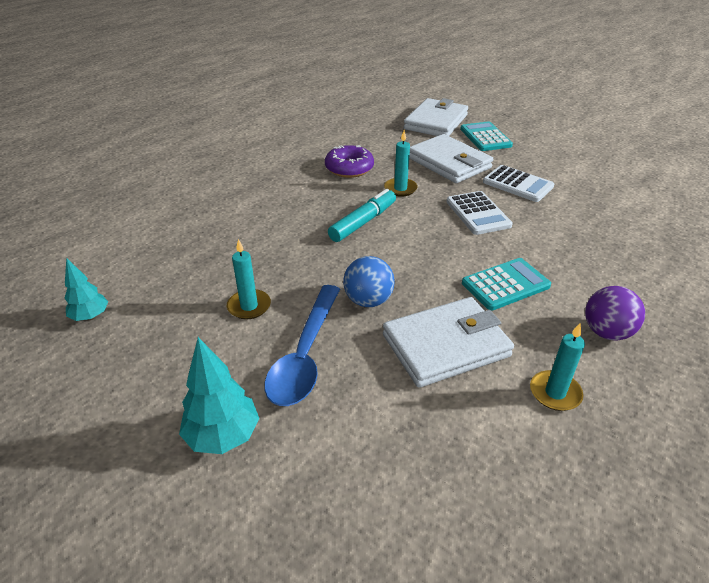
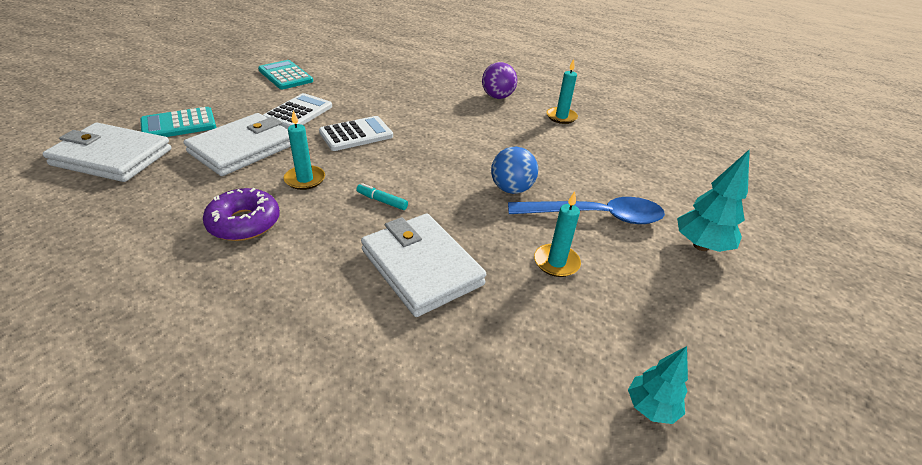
camera: 105 degrees left, 0 degrees up
(363, 222) = (382, 201): turquoise marker -> turquoise marker, size x0.53
(446, 345) = (544, 152): white wallet -> white wallet (421, 267)
(505, 285) = (462, 126): turquoise calculator -> turquoise calculator (285, 76)

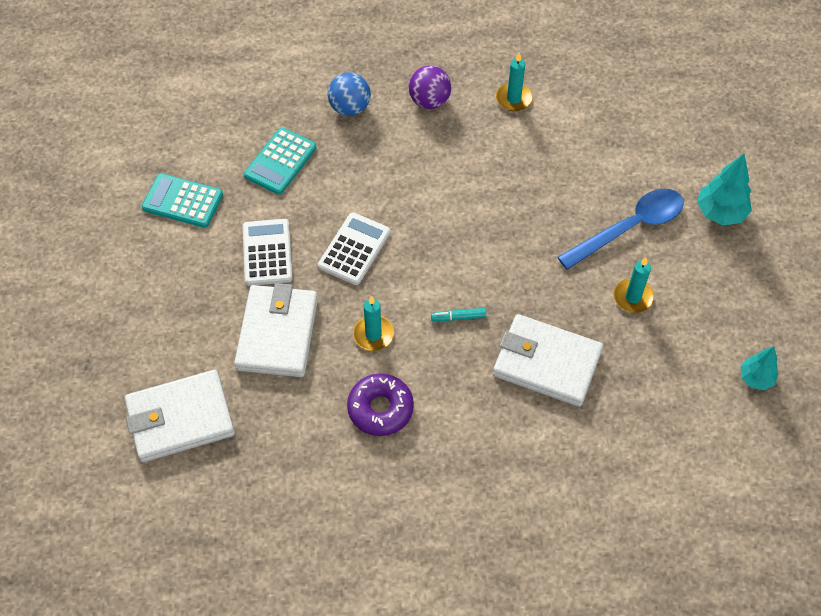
camera: 30 degrees left, 20 degrees up
(179, 124) = (179, 343): turquoise calculator -> turquoise calculator (280, 161)
(511, 189) = (545, 236): blue ball -> blue ball (350, 108)

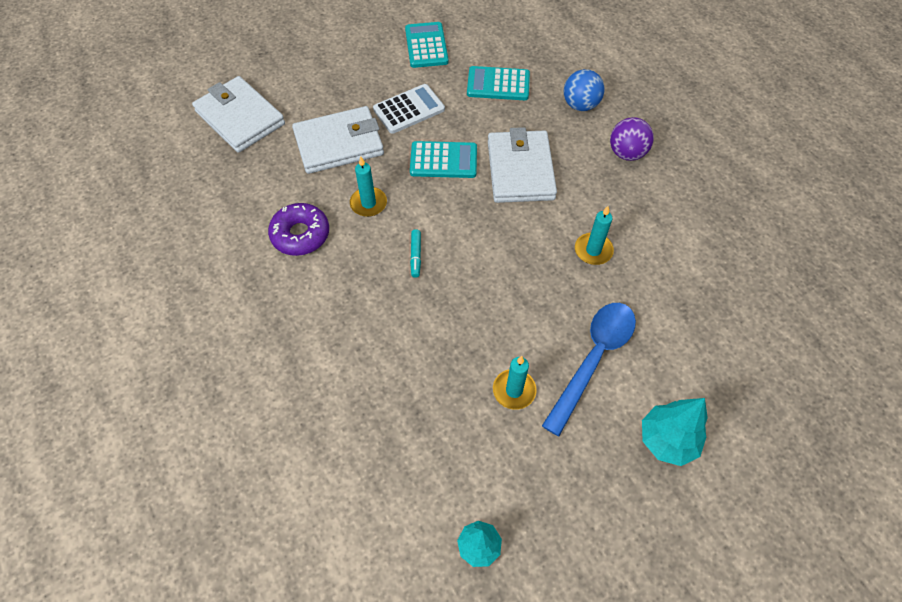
camera: 65 degrees right, 0 degrees up
(354, 249) = (443, 160): white calculator -> turquoise calculator
(458, 317) = (415, 256): turquoise marker -> turquoise marker turned 150 degrees counterclockwise
(513, 99) = (675, 212): turquoise candle -> turquoise candle (593, 250)
(547, 363) = (403, 341): white wallet -> white wallet (520, 170)
(629, 228) = (593, 359): blue spoon -> blue spoon turned 90 degrees counterclockwise

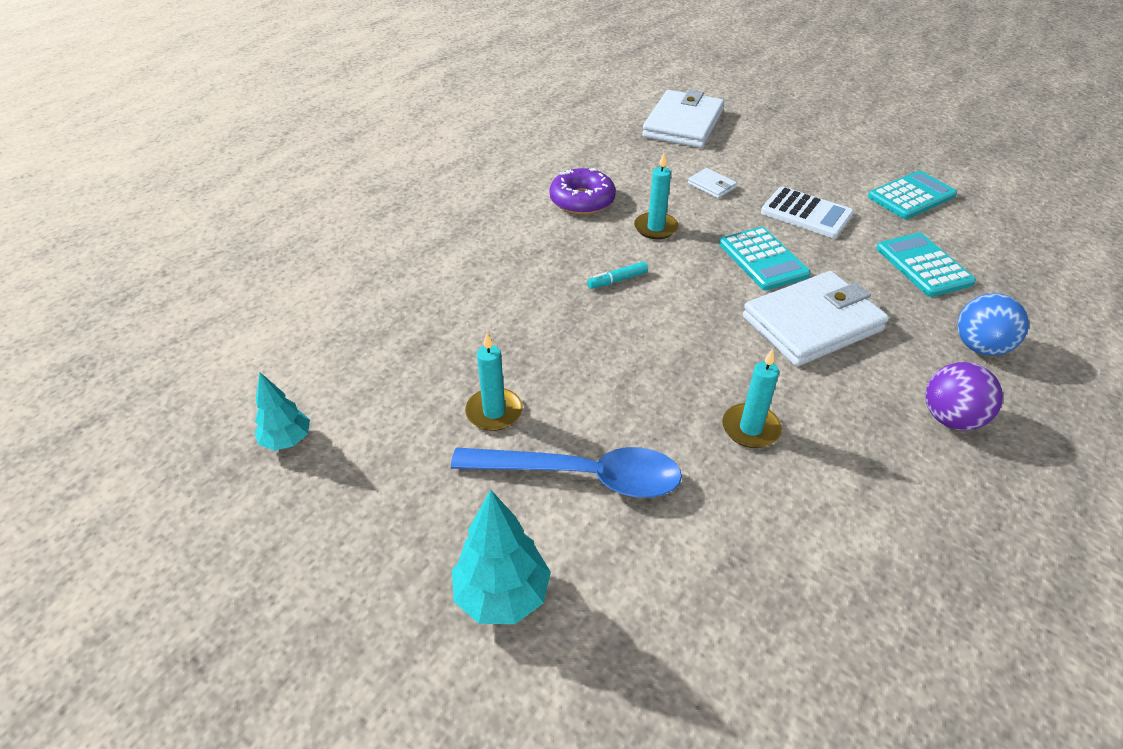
camera: 65 degrees right, 15 degrees down
(339, 144) = (711, 186): white wallet -> white wallet, size x0.43

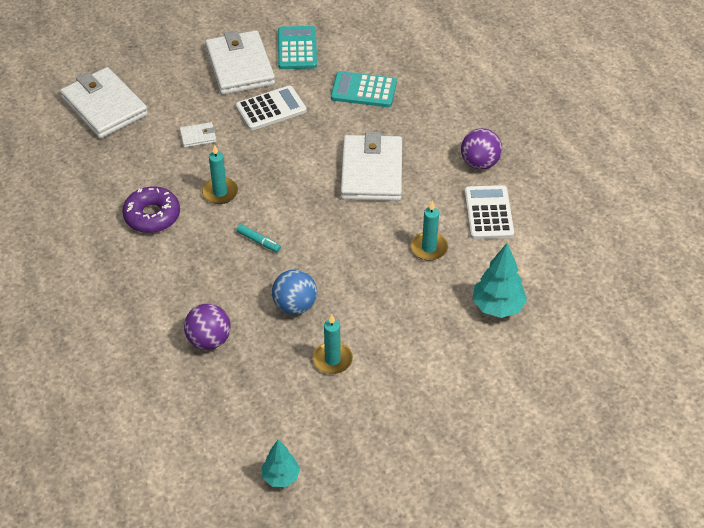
camera: 60 degrees left, 5 degrees up
(452, 301) = (209, 340): none -> purple ball
(502, 596) = (464, 409): turquoise tree -> turquoise tree (497, 307)
(582, 476) = (410, 340): blue spoon -> none
(617, 280) = (258, 241): turquoise marker -> turquoise marker turned 60 degrees counterclockwise
(763, 259) = (298, 158): turquoise calculator -> none
(834, 172) = (240, 66): none -> white wallet
(877, 467) = (488, 213): none -> white calculator
(980, 347) = (442, 115): blue ball -> blue ball (295, 305)

